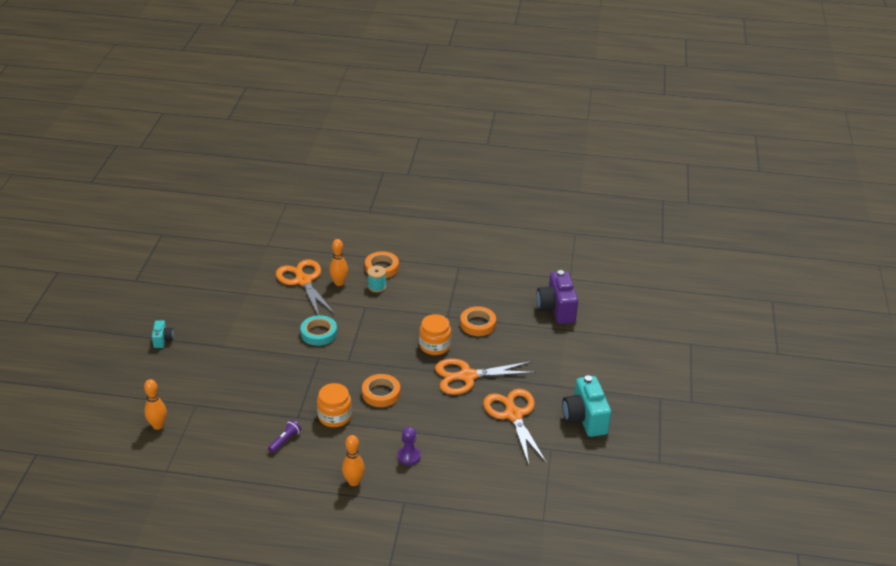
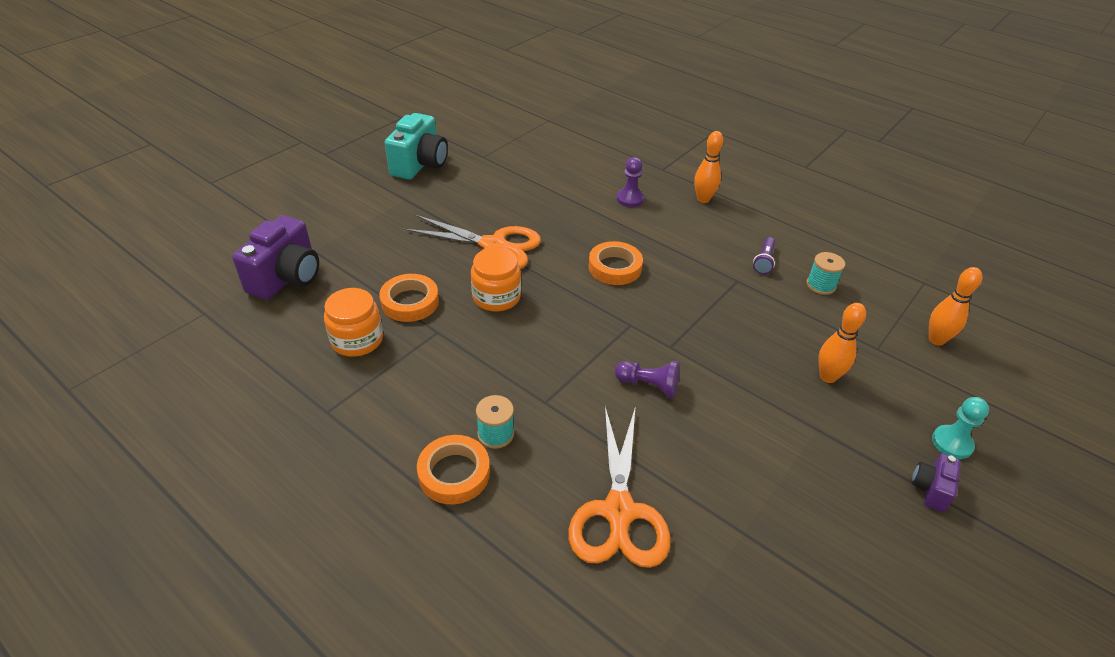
camera: 150 degrees left, 5 degrees up
(151, 365) = (952, 443): none -> turquoise pawn
(163, 340) = (930, 489): turquoise camera -> purple camera
(240, 437) = (820, 285): none -> turquoise spool
(285, 440) = (764, 261): purple flashlight -> purple flashlight turned 45 degrees counterclockwise
(319, 333) = (649, 385): turquoise tape -> purple pawn
(334, 416) = (689, 264): orange jar -> orange jar (357, 340)
(339, 283) = (555, 474): orange bowling pin -> orange bowling pin (828, 377)
(513, 415) = (486, 192): orange scissors -> none

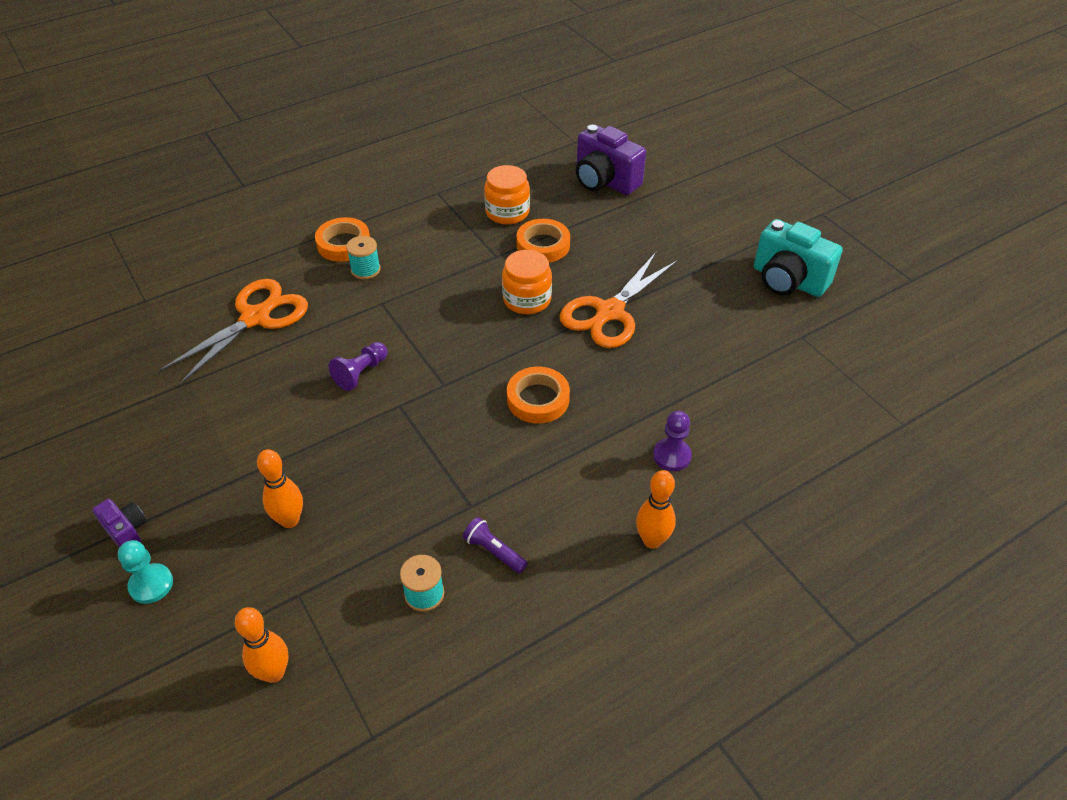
camera: 110 degrees right, 5 degrees up
(619, 511) = (255, 318): orange scissors -> orange scissors turned 105 degrees clockwise

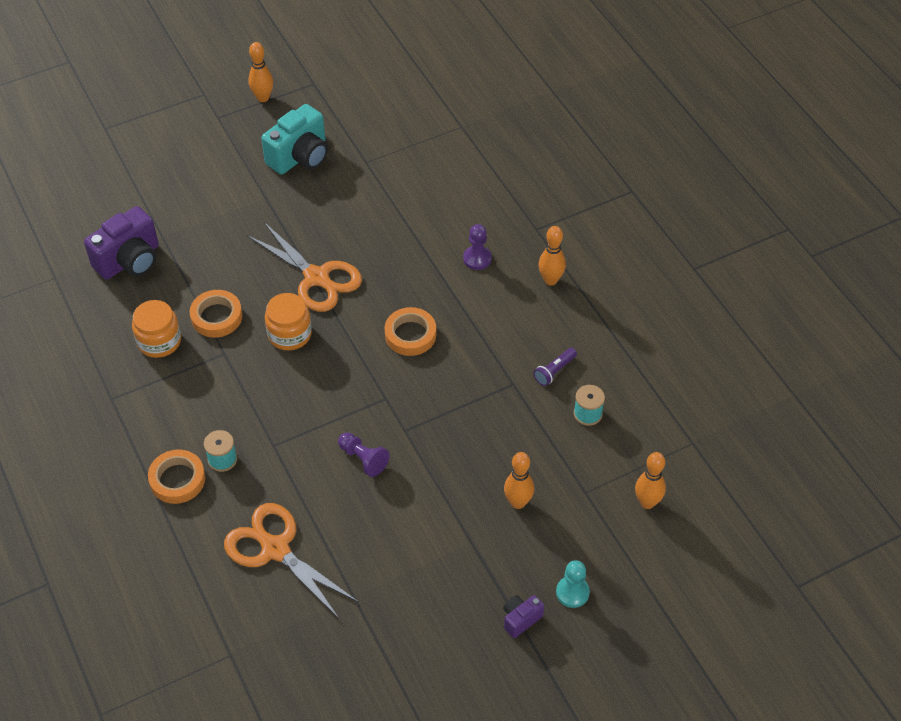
camera: 85 degrees left, 5 degrees up
(867, 242) = (263, 98): none -> orange bowling pin

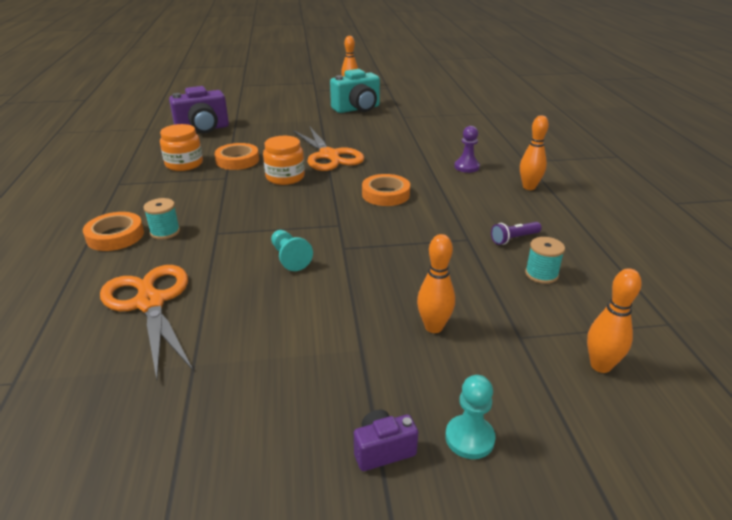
camera: 20 degrees right, 20 degrees down
(363, 459) = (289, 258): purple pawn -> turquoise pawn

